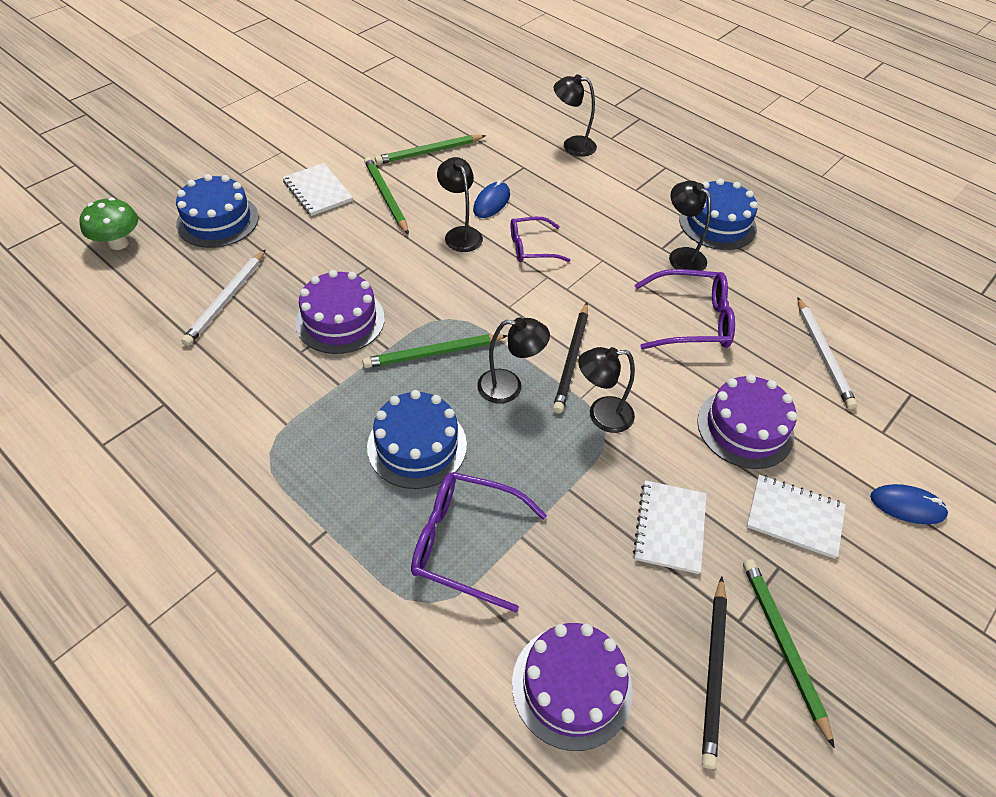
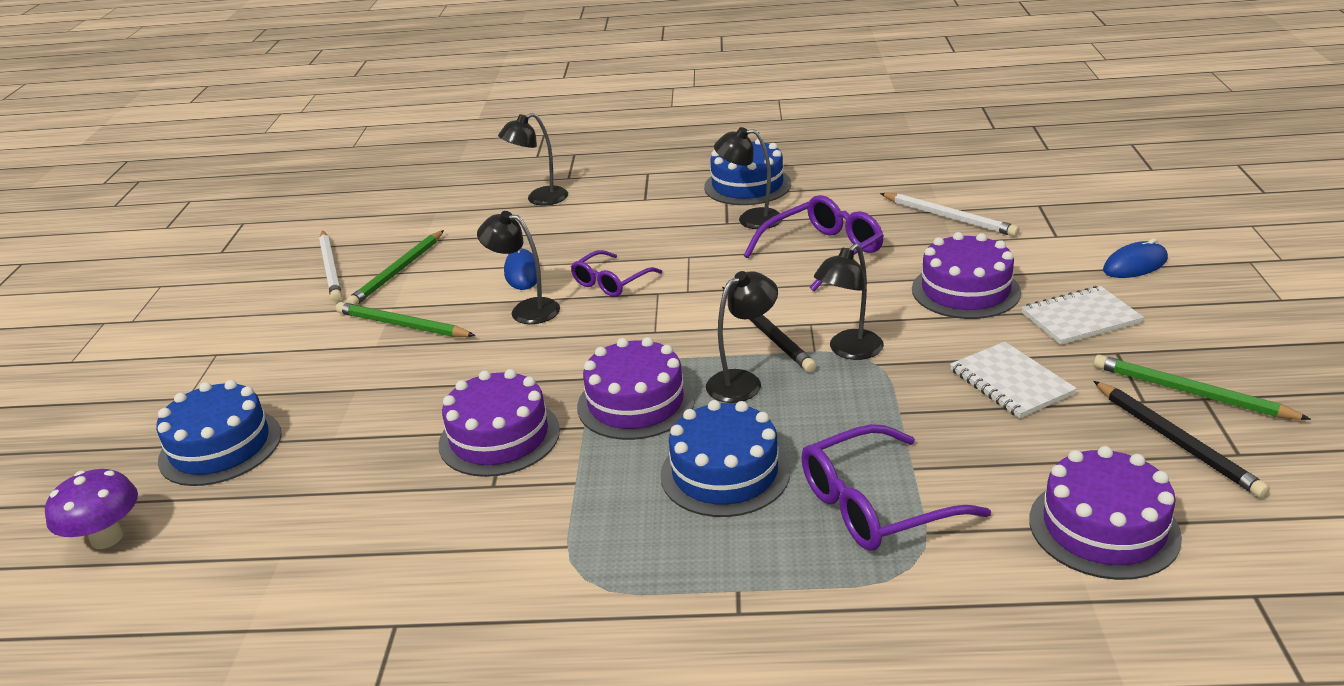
camera: 35 degrees left, 20 degrees down
(119, 243) = (107, 538): green mushroom -> purple mushroom
(227, 299) = (337, 499): white pencil -> white pencil (331, 268)
(317, 191) = (313, 361): white notebook -> none
(433, 353) = (636, 403): green pencil -> purple cake

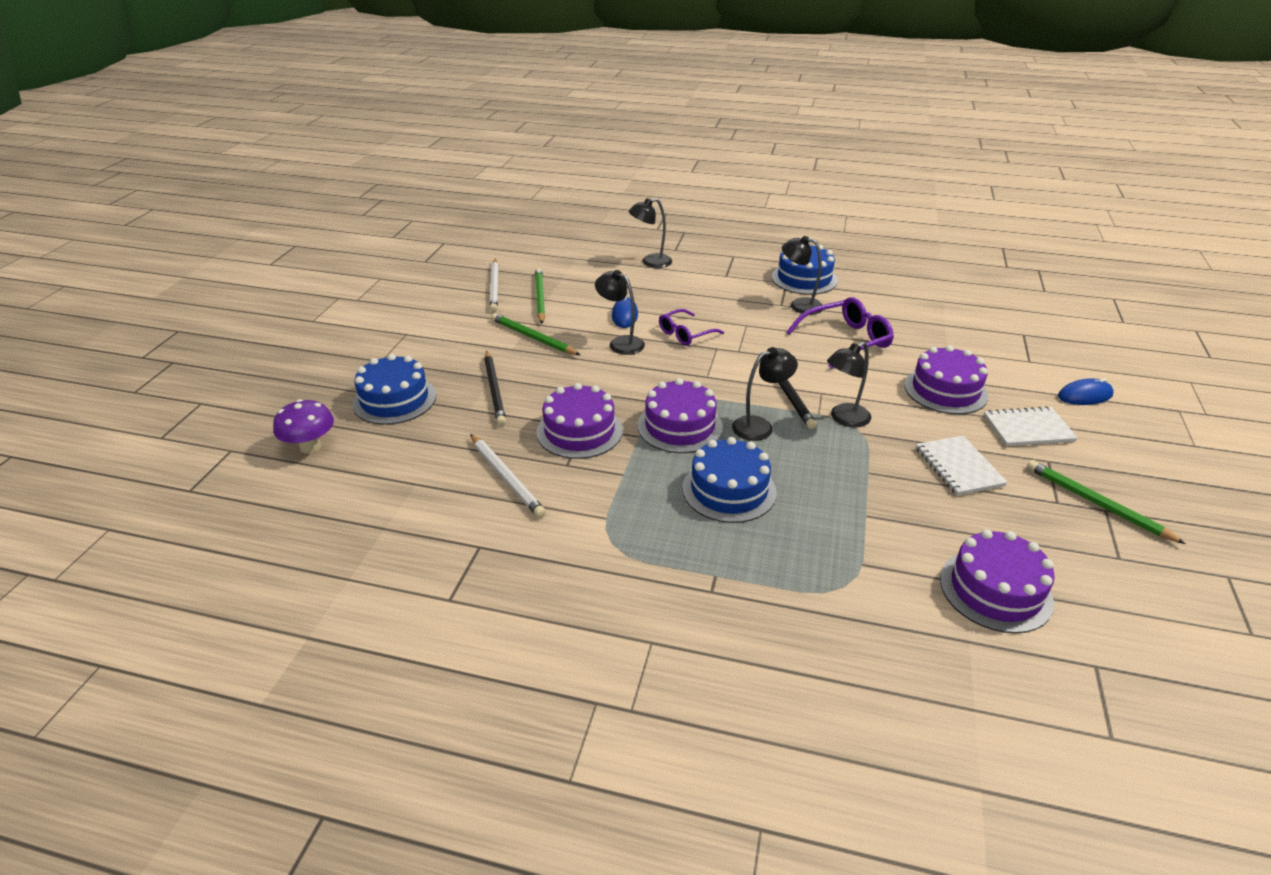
camera: 10 degrees right, 5 degrees up
(398, 271) = (539, 298): green pencil -> green pencil turned 135 degrees clockwise
(876, 504) = (831, 536): purple glasses -> none
(949, 217) = (950, 331): white pencil -> white pencil (506, 477)
(1176, 441) = (1073, 538): black pencil -> black pencil (495, 390)

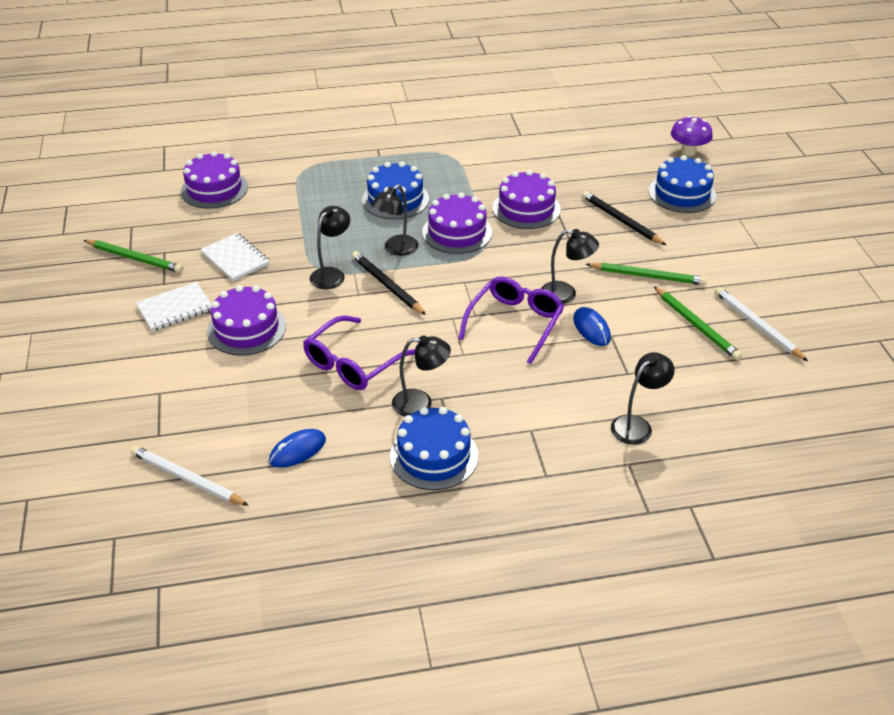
camera: 155 degrees right, 5 degrees up
(506, 477) = (544, 169): white pencil -> white pencil (187, 479)
(686, 334) = (515, 323): purple glasses -> purple glasses, size x1.54
(1084, 396) = (113, 361): blue mouse -> blue mouse (297, 450)

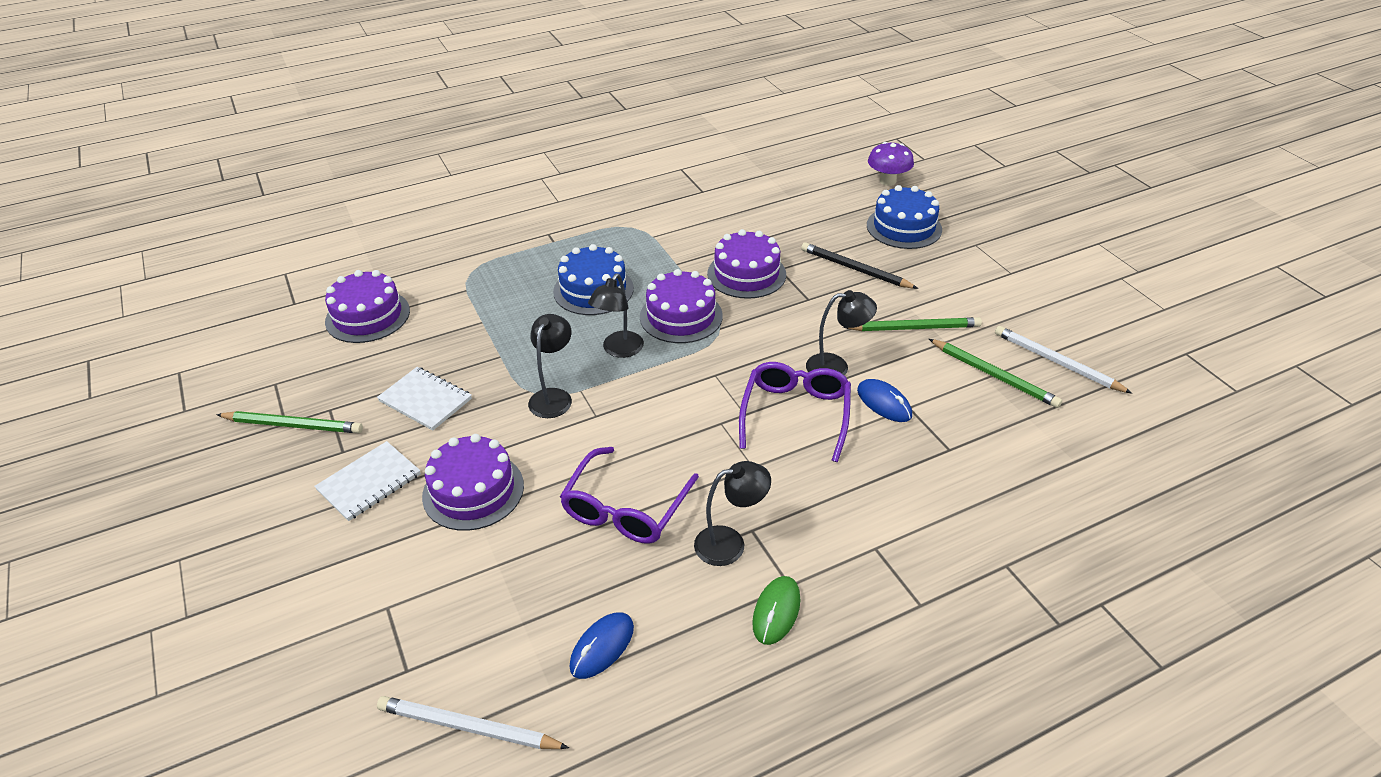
camera: 15 degrees left, 0 degrees up
(387, 285) = (626, 397): black pencil -> none
(434, 456) = (776, 611): blue cake -> green mouse
(637, 425) = (991, 513): black lamp -> none

